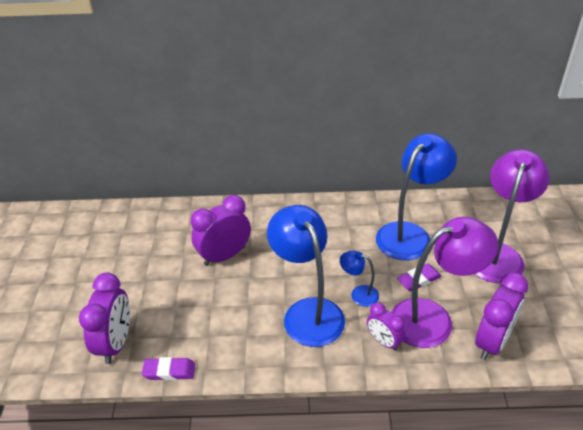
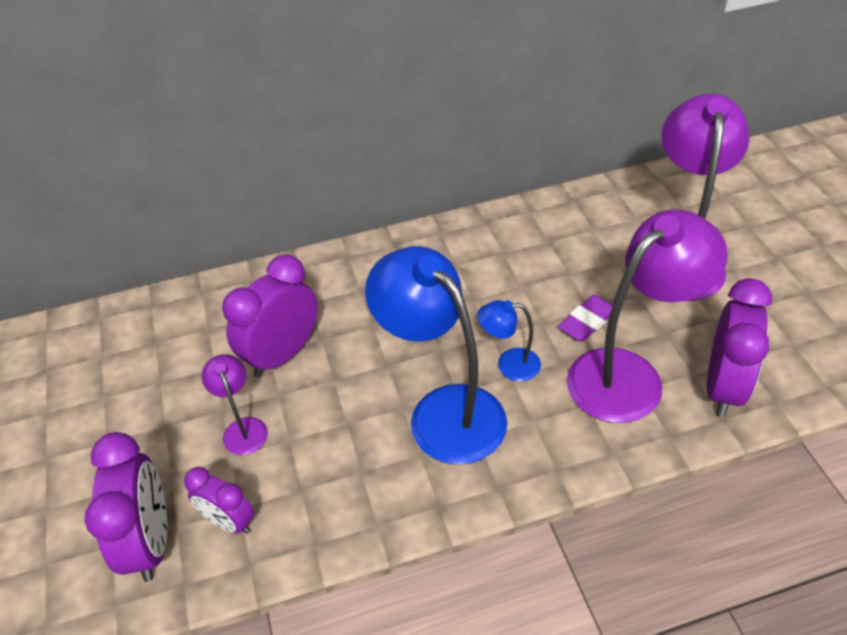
camera: 15 degrees left, 5 degrees up
(169, 371) = (257, 564): purple eraser -> none
(187, 292) = (243, 428): none -> purple lamp
(384, 341) = (572, 427): purple clock -> purple clock (229, 522)
(409, 234) = (549, 257): blue lamp -> none

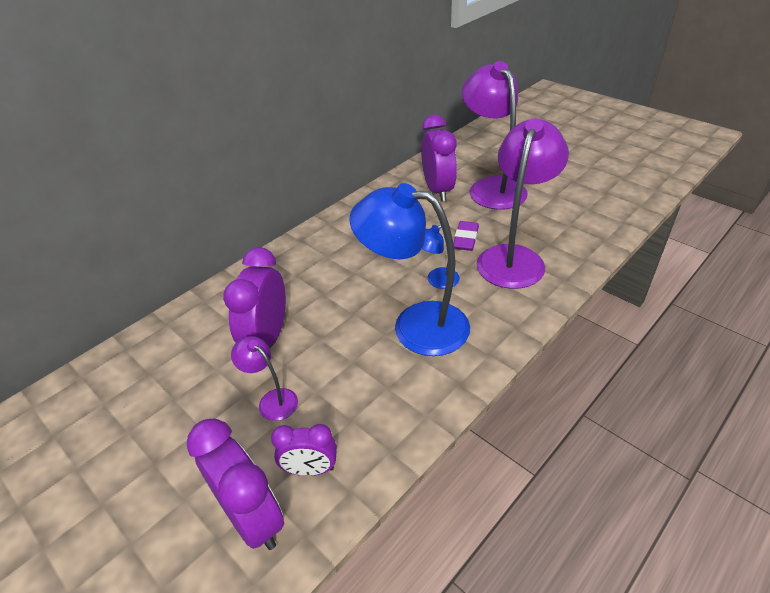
camera: 30 degrees left, 5 degrees down
(723, 387) = (571, 243): purple clock -> purple clock (438, 190)

